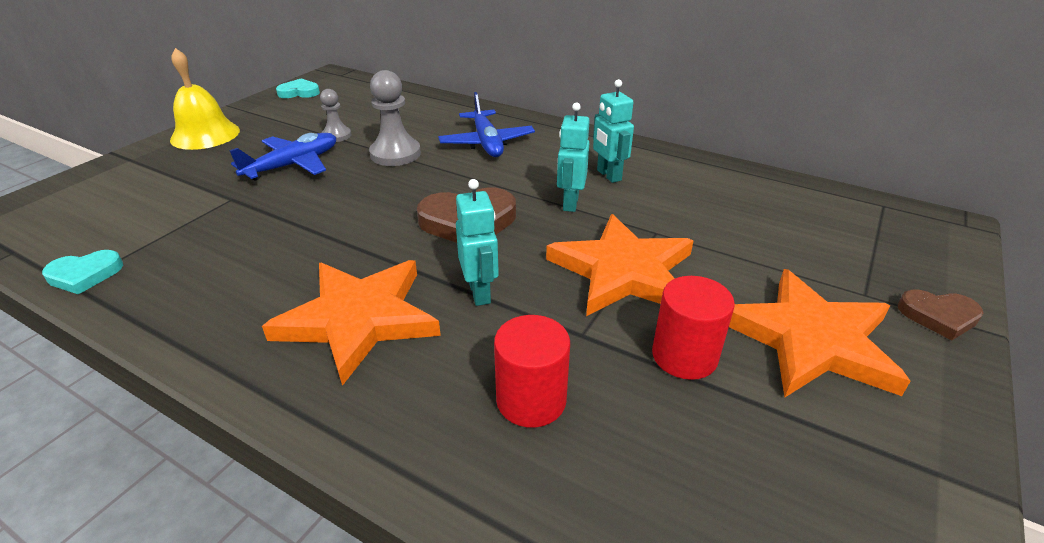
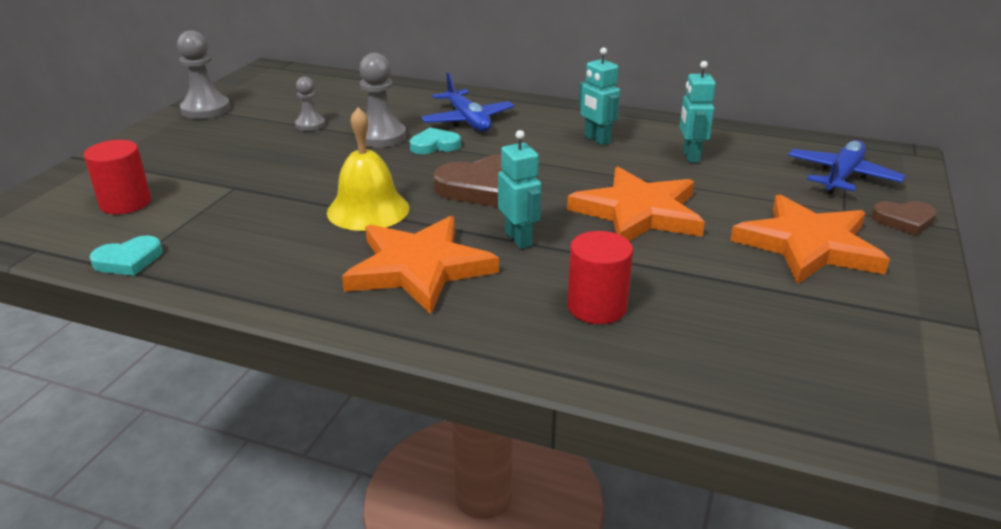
camera: 10 degrees left, 5 degrees down
(205, 135) = (167, 133): yellow bell -> yellow bell (368, 210)
(253, 112) = (205, 109): none -> grey pawn
(293, 165) = (281, 154): blue plane -> blue plane (842, 176)
(299, 92) = (244, 87): turquoise heart -> turquoise heart (434, 145)
(570, 203) = (570, 165): turquoise robot -> turquoise robot (690, 156)
(684, 356) = (710, 266): red cylinder -> red cylinder (125, 203)

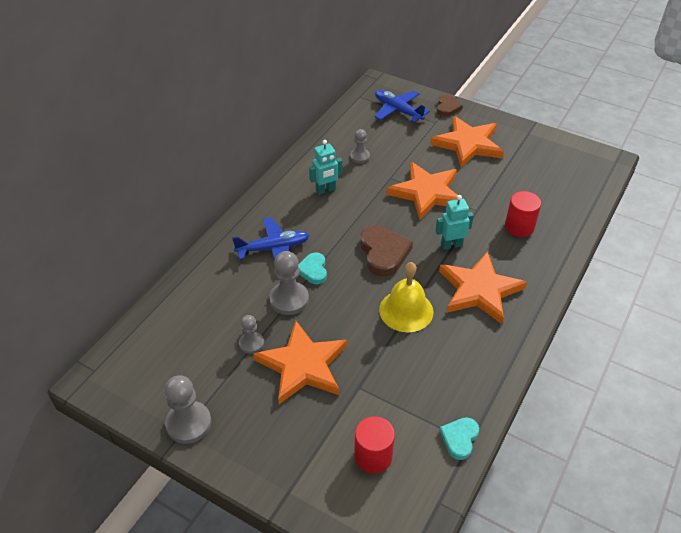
camera: 80 degrees left, 15 degrees up
(128, 260) = (459, 438): turquoise heart -> turquoise heart turned 135 degrees counterclockwise
(274, 153) = (303, 365): none -> orange star
(690, 156) = (360, 156): turquoise robot -> grey pawn

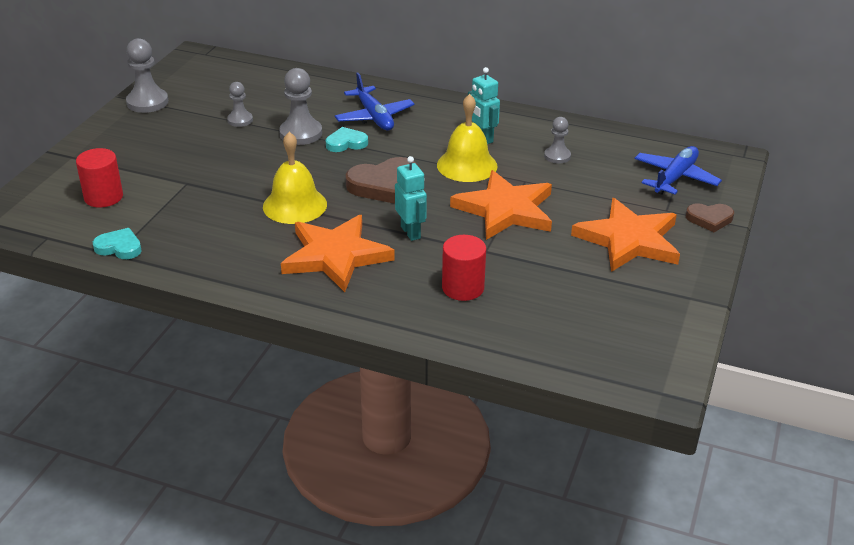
camera: 80 degrees right, 10 degrees down
(303, 365) = (213, 150): orange star -> none
(363, 203) = (467, 165): none -> yellow bell

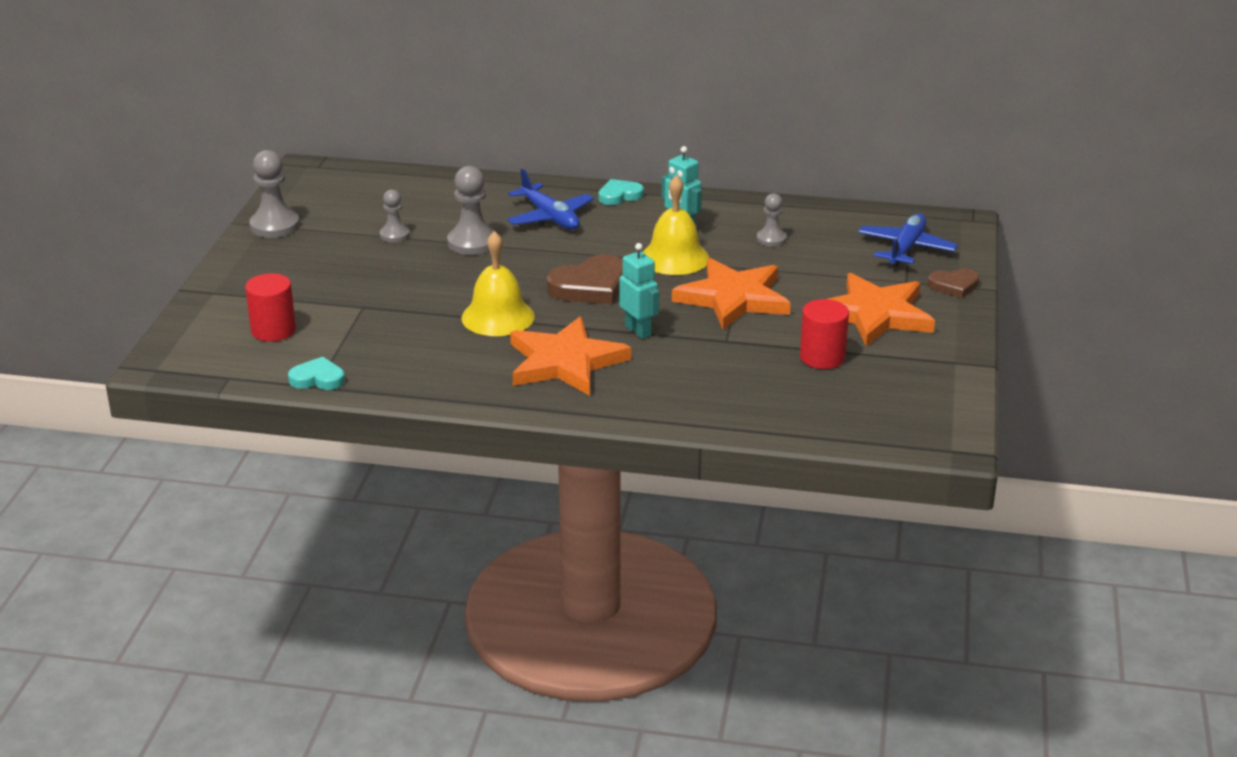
camera: 10 degrees left, 5 degrees down
(346, 143) = (529, 248): turquoise heart -> turquoise heart (619, 195)
(463, 288) = (715, 378): red cylinder -> red cylinder (822, 357)

